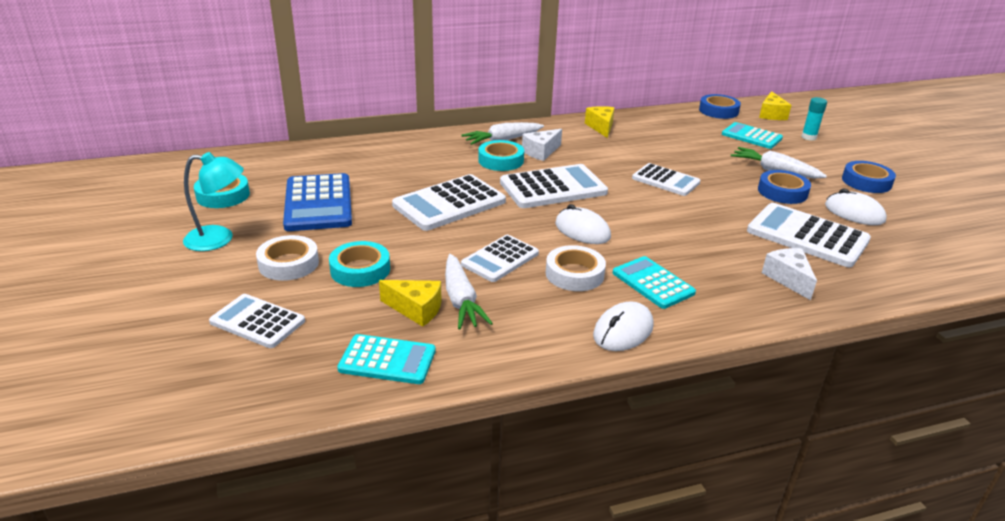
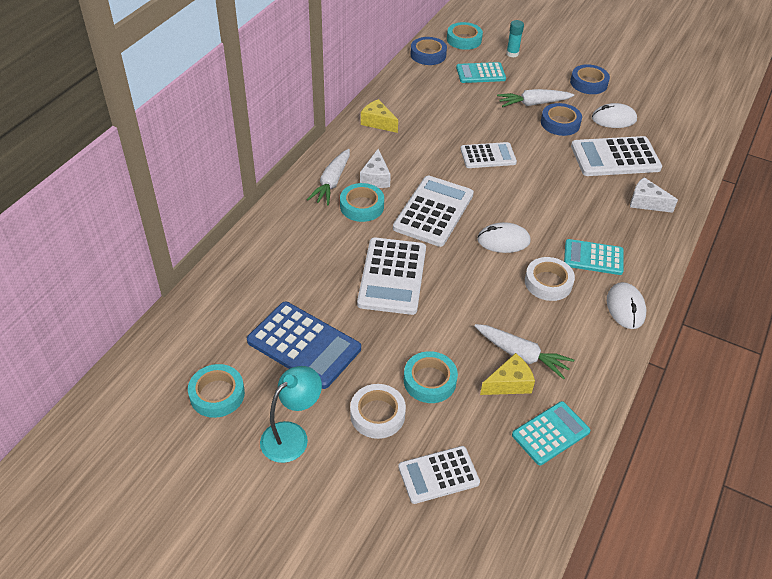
camera: 45 degrees left, 15 degrees up
(500, 259) = (494, 303): white calculator -> none
(771, 114) = (464, 39): yellow cheese -> turquoise tape

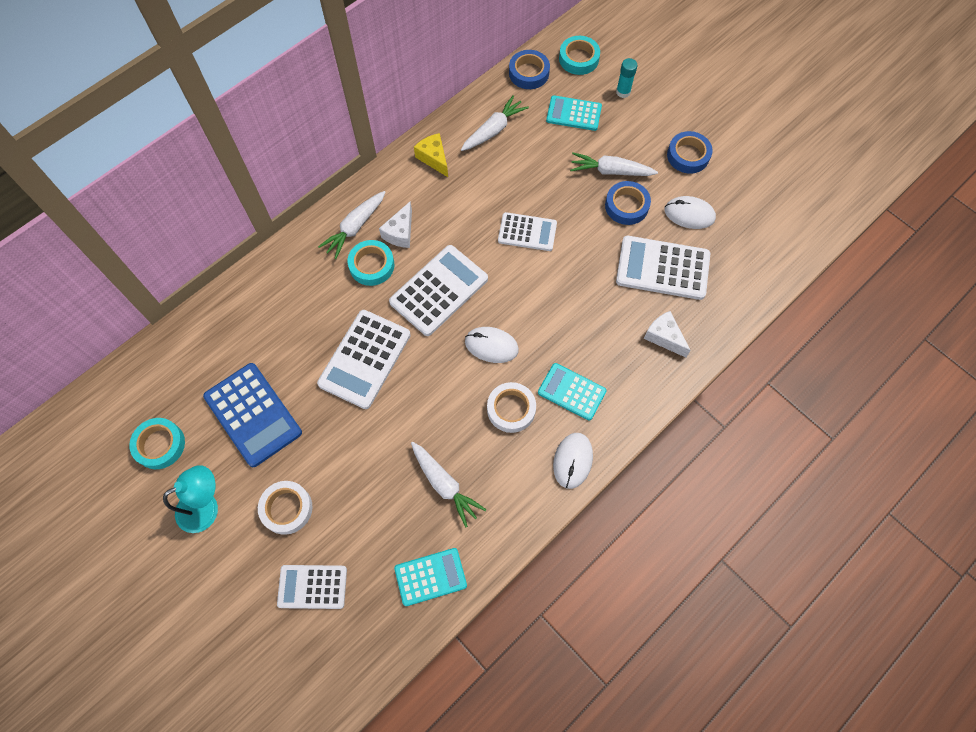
camera: 20 degrees right, 20 degrees up
(419, 95) = (493, 130): none -> white carrot
(429, 381) = (348, 487): turquoise tape -> none
(509, 383) = (418, 512): yellow cheese -> none

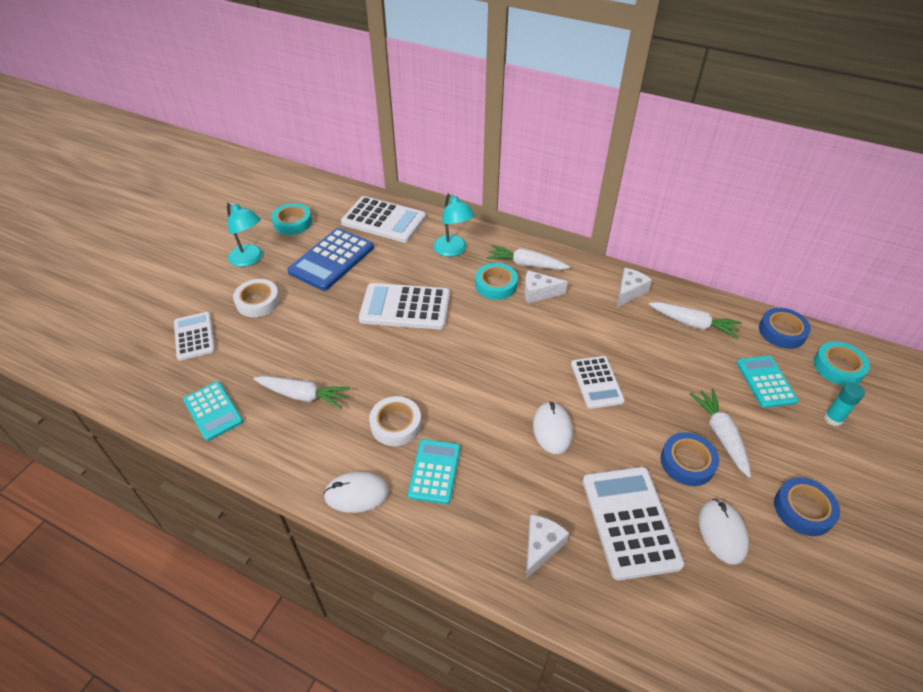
camera: 70 degrees right, 20 degrees down
(300, 287) = (453, 250): none -> turquoise lamp
(433, 158) = (629, 292): yellow cheese -> white cheese
(439, 290) = (495, 335): white calculator -> white calculator (383, 220)
(444, 485) = (303, 395): white carrot -> white carrot turned 105 degrees counterclockwise
(491, 346) = (457, 389): white mouse -> white mouse (552, 429)

